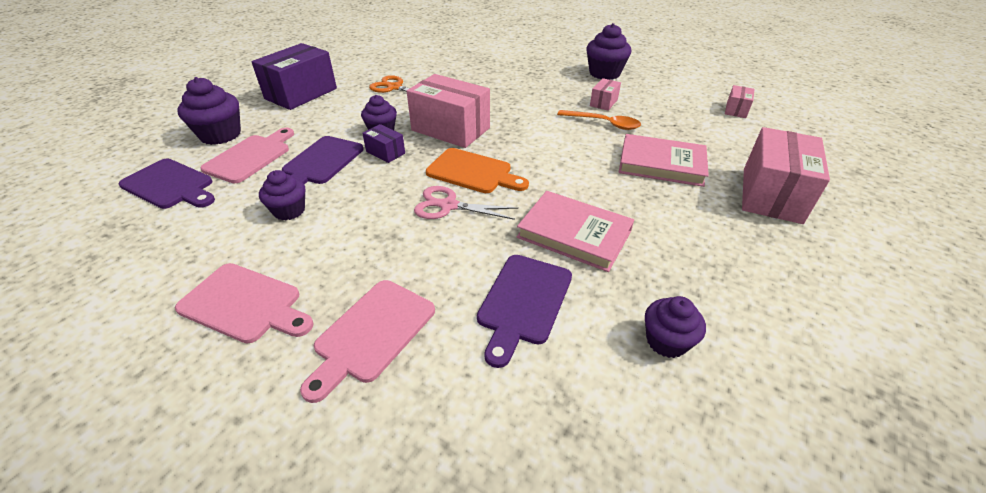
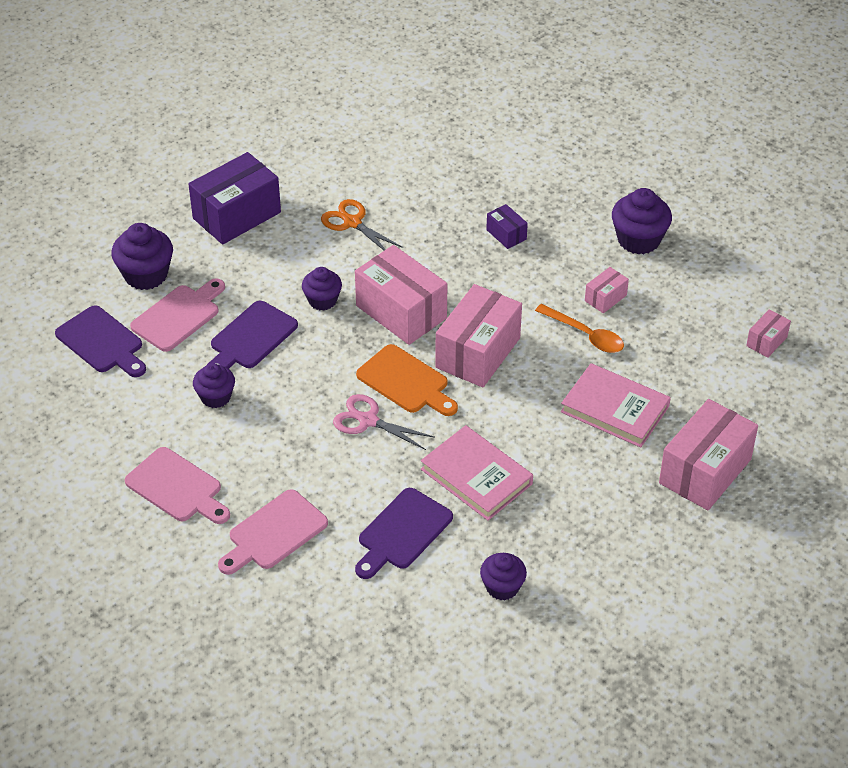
camera: 15 degrees right, 5 degrees up
(385, 152) = (320, 336): purple box -> purple box (506, 234)
(526, 145) = (478, 353): none -> pink box

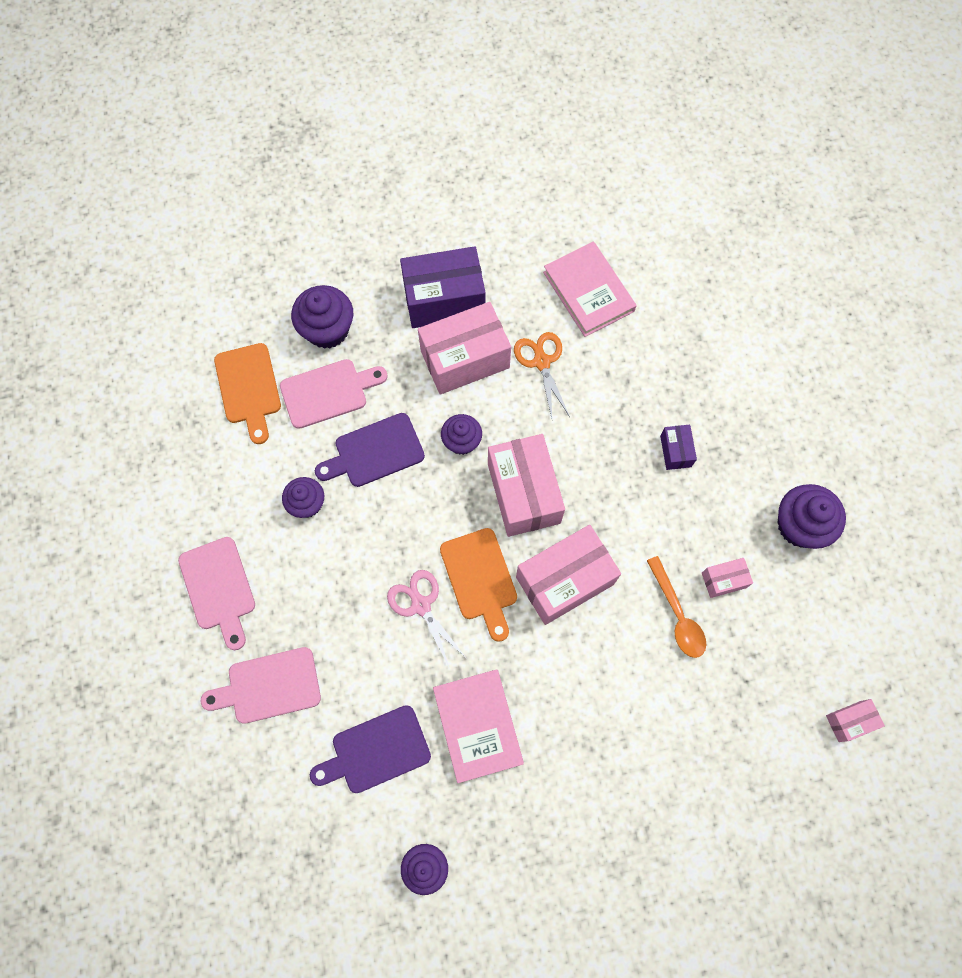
camera: 30 degrees right, 25 degrees up
(102, 342) = (249, 388): purple cutting board -> orange cutting board
(615, 409) = (651, 720): pink book -> pink book (588, 292)
(705, 471) = (691, 844): pink box -> pink box (465, 359)

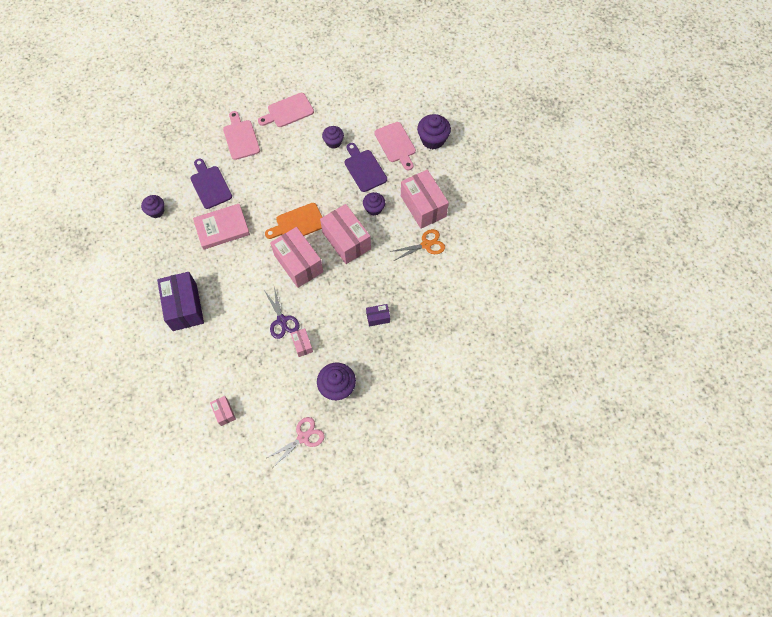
camera: 85 degrees right, 5 degrees down
(249, 388) = (394, 109): orange cutting board -> none
(420, 605) = (283, 197): pink scissors -> pink scissors (303, 437)
(444, 300) = (458, 193): purple box -> purple box (184, 307)
(523, 493) = (346, 240): pink box -> pink box turned 75 degrees clockwise
(588, 292) = (475, 267): pink book -> none
(677, 614) = (282, 320): orange spoon -> purple scissors

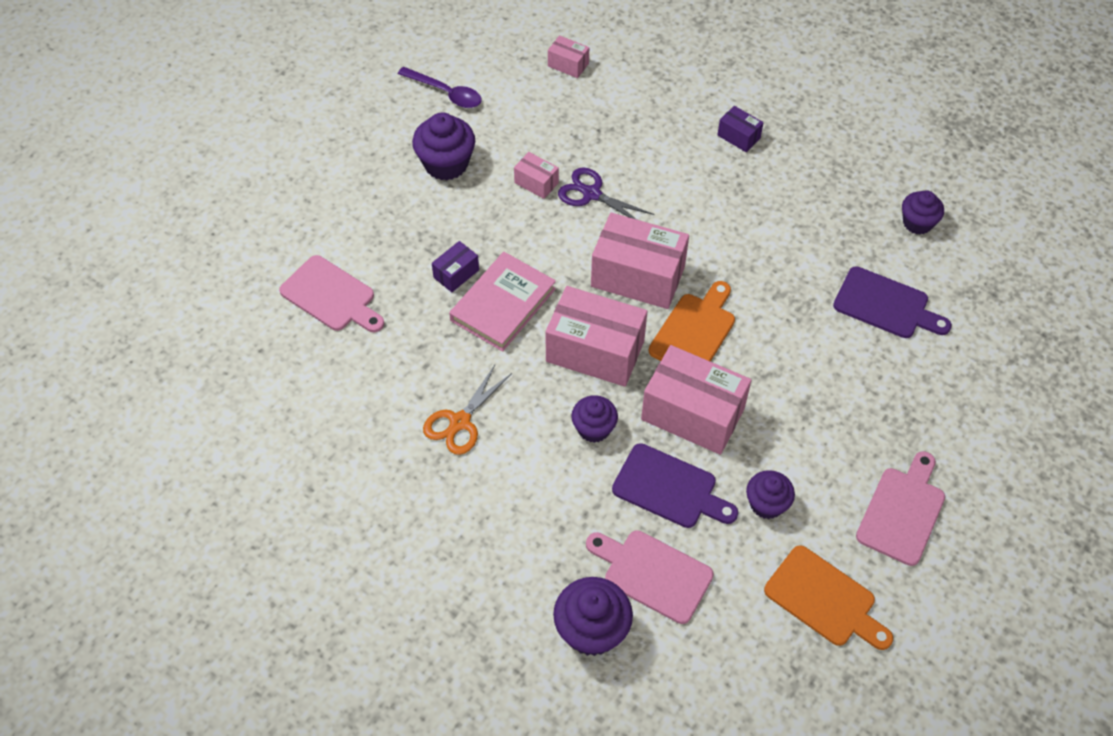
camera: 145 degrees right, 10 degrees down
(184, 307) = (738, 136): purple box -> purple box, size x0.47
(222, 228) = (798, 257): pink book -> pink book (503, 304)
(241, 138) = (926, 410): pink cutting board -> pink cutting board (331, 296)
(303, 437) = (446, 93): pink scissors -> purple spoon
(343, 102) = (824, 599): none -> orange cutting board
(423, 206) = (513, 484): pink box -> pink box (693, 414)

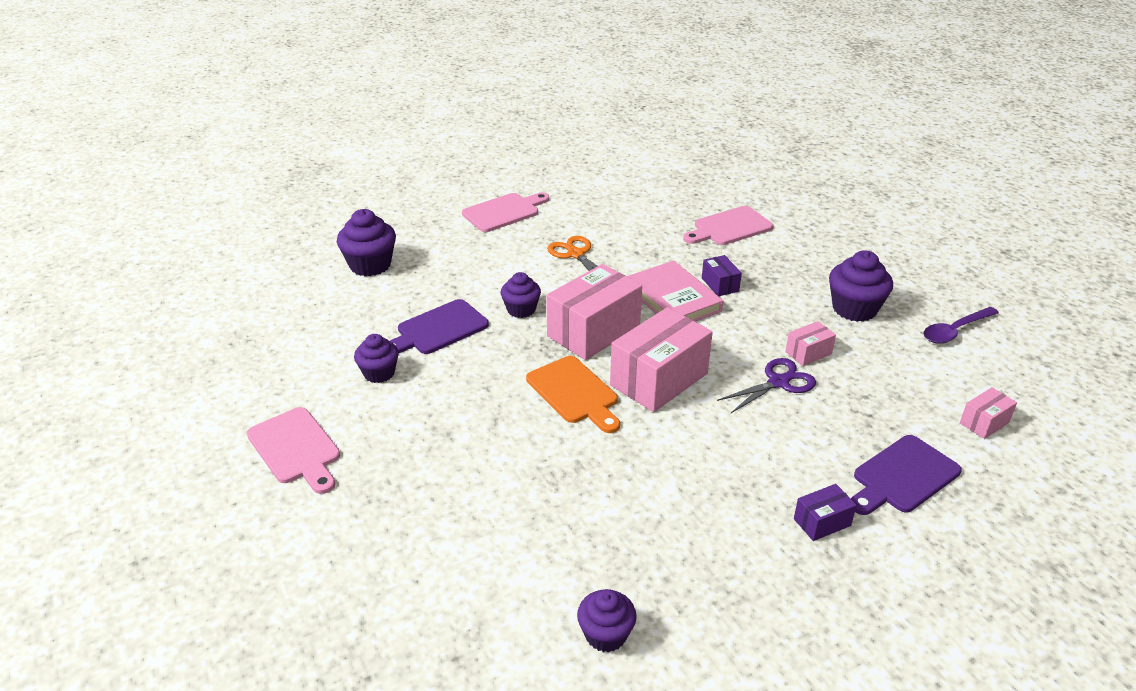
camera: 115 degrees right, 20 degrees down
(652, 574) = (381, 300): pink cutting board -> pink cutting board (504, 212)
(693, 414) = (492, 363): pink box -> none
(824, 599) = (277, 373): orange cutting board -> none
(886, 305) = (511, 544): purple cutting board -> purple cutting board (902, 476)

